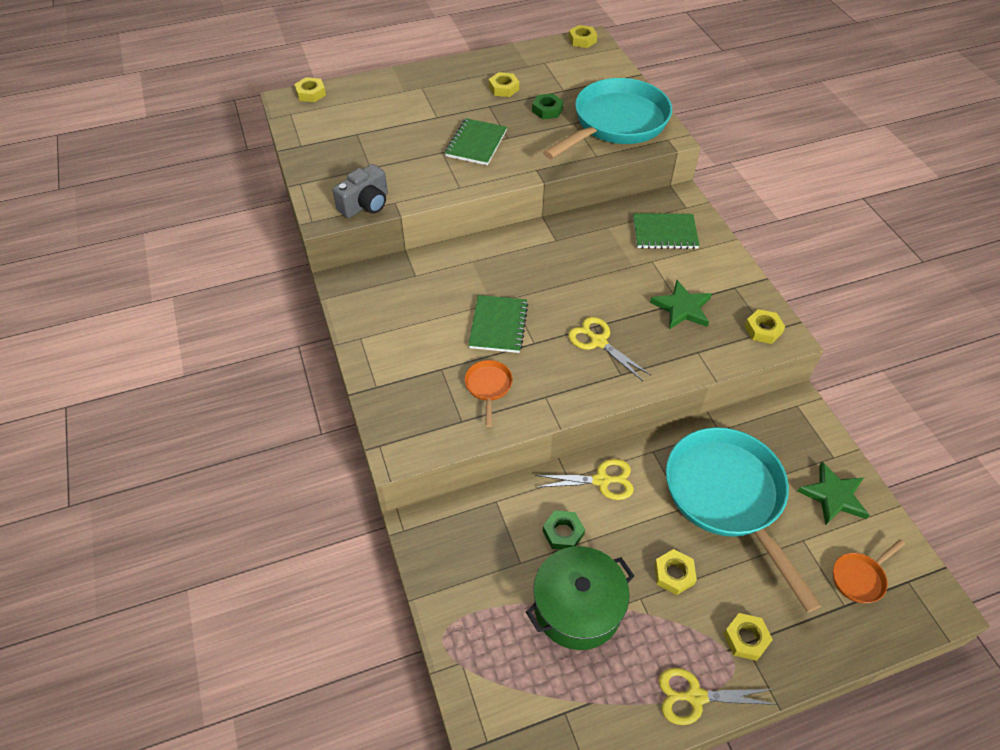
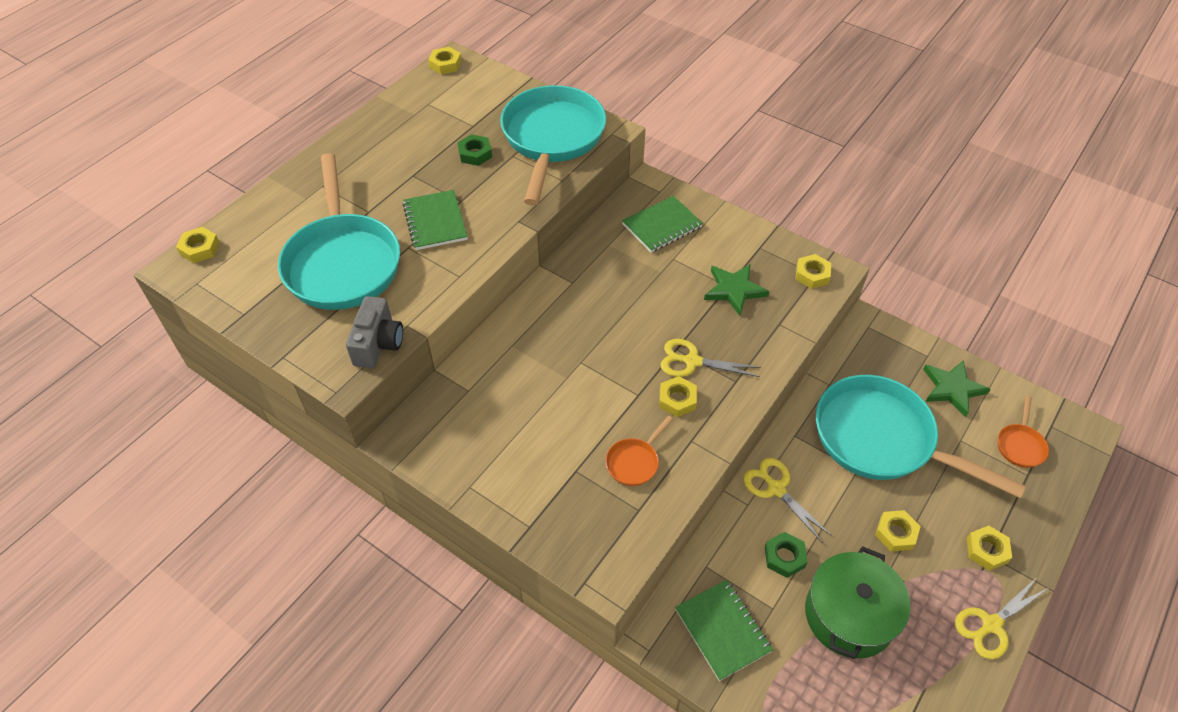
camera: 35 degrees left, 0 degrees up
(390, 142) = (342, 263): none -> turquoise pan
(488, 387) = (634, 462): orange pan -> orange pan turned 105 degrees counterclockwise
(498, 325) = (592, 396): green notebook -> green notebook (723, 630)
(503, 88) = (411, 149): yellow nut -> yellow nut (677, 399)
(601, 480) = (776, 489): yellow scissors -> yellow scissors turned 90 degrees counterclockwise

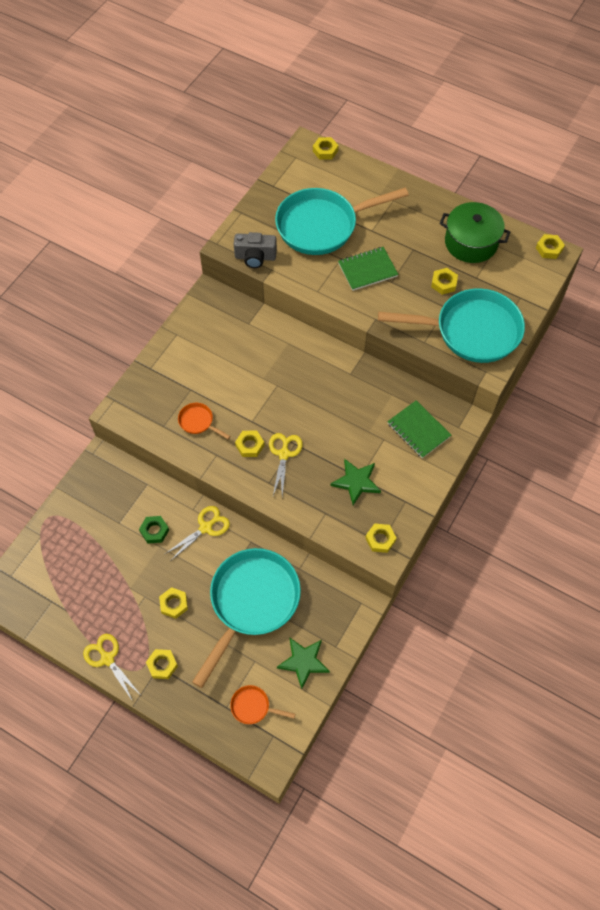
camera: 85 degrees right, 10 degrees up
(475, 154) = (444, 283): green nut -> yellow nut
(723, 630) = (104, 493): green notebook -> none
(849, 615) = (114, 568): green pot -> green pot (471, 242)

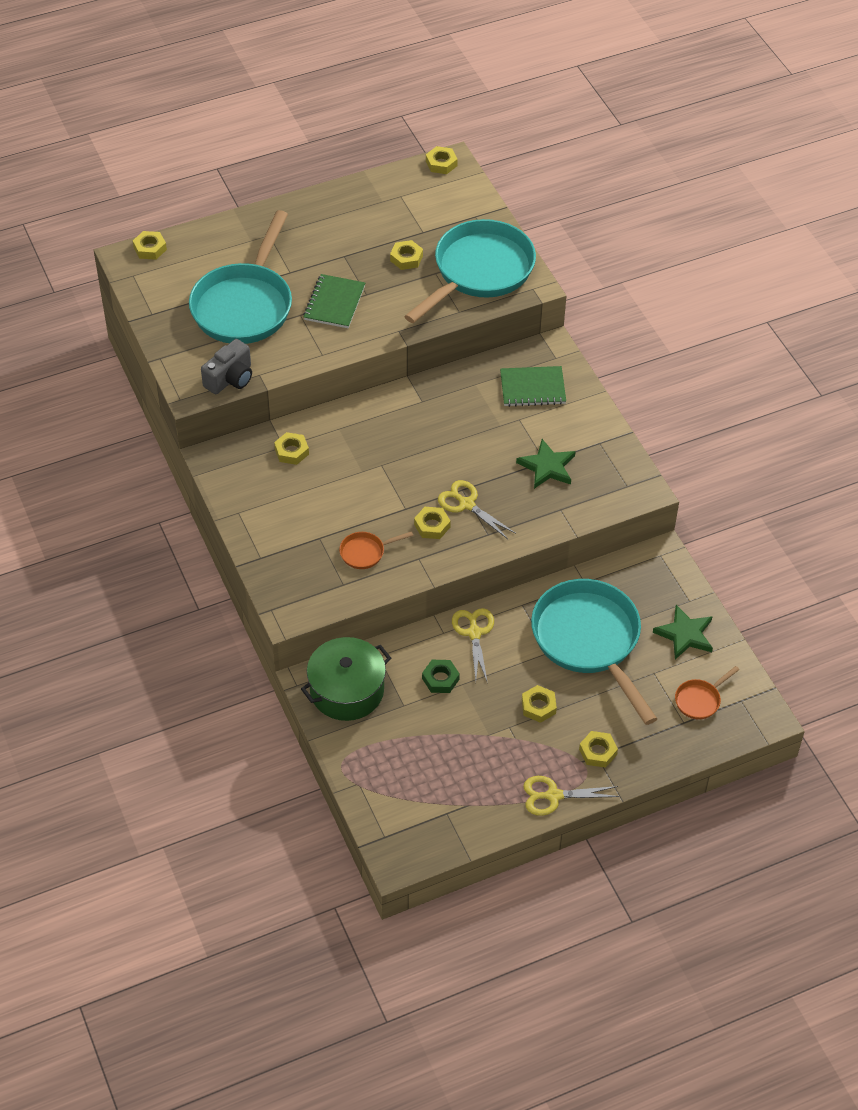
camera: 55 degrees left, 10 degrees down
(380, 539) = (623, 484): yellow nut -> yellow nut (291, 451)
(471, 242) = (379, 211): green pot -> green pot (347, 690)

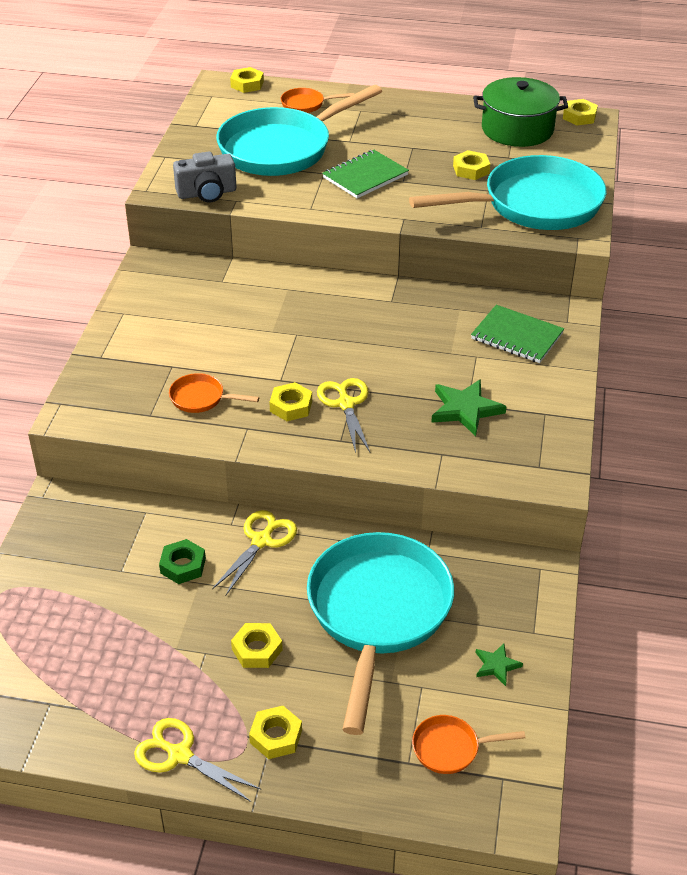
camera: 35 degrees right, 10 degrees down
(220, 249) = (306, 104): none -> orange pan
(291, 451) = (224, 288): yellow nut -> none
(347, 690) = (82, 527): green pot -> green pot (517, 129)
(685, 634) = (496, 665): green star -> green star, size x0.56

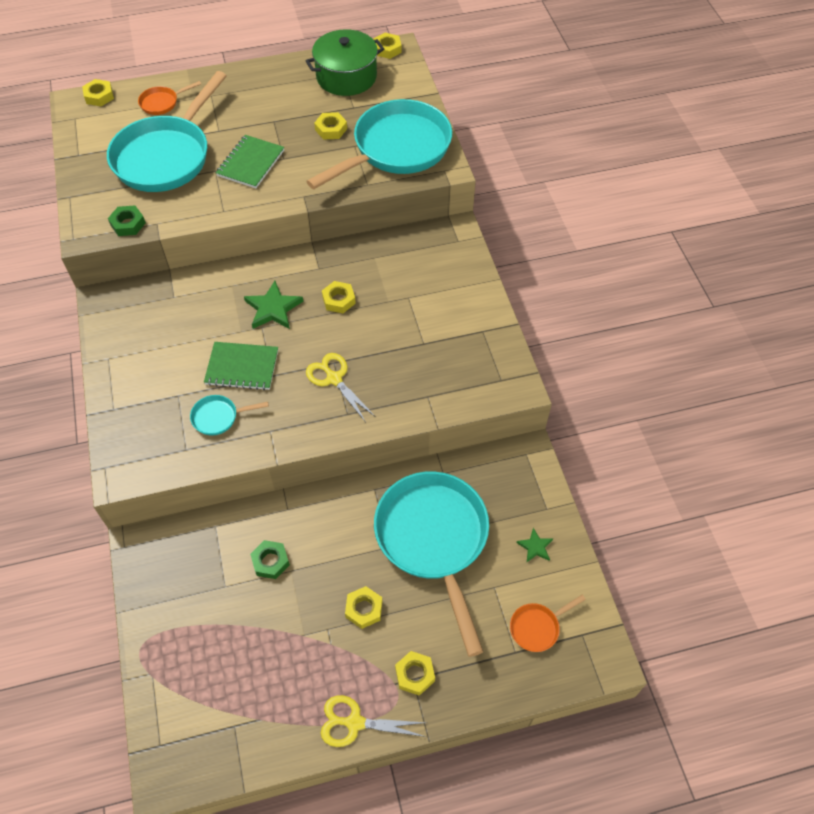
camera: 25 degrees left, 15 degrees up
(201, 398) = (218, 417): orange pan -> turquoise pan
(207, 193) = (128, 224): grey camera -> green nut
(262, 541) = (318, 514): yellow scissors -> none
(291, 406) = (293, 397): yellow nut -> yellow nut (338, 300)
(465, 409) = (424, 349): green star -> green star (273, 308)
(517, 336) = (428, 268): green notebook -> green notebook (242, 367)

